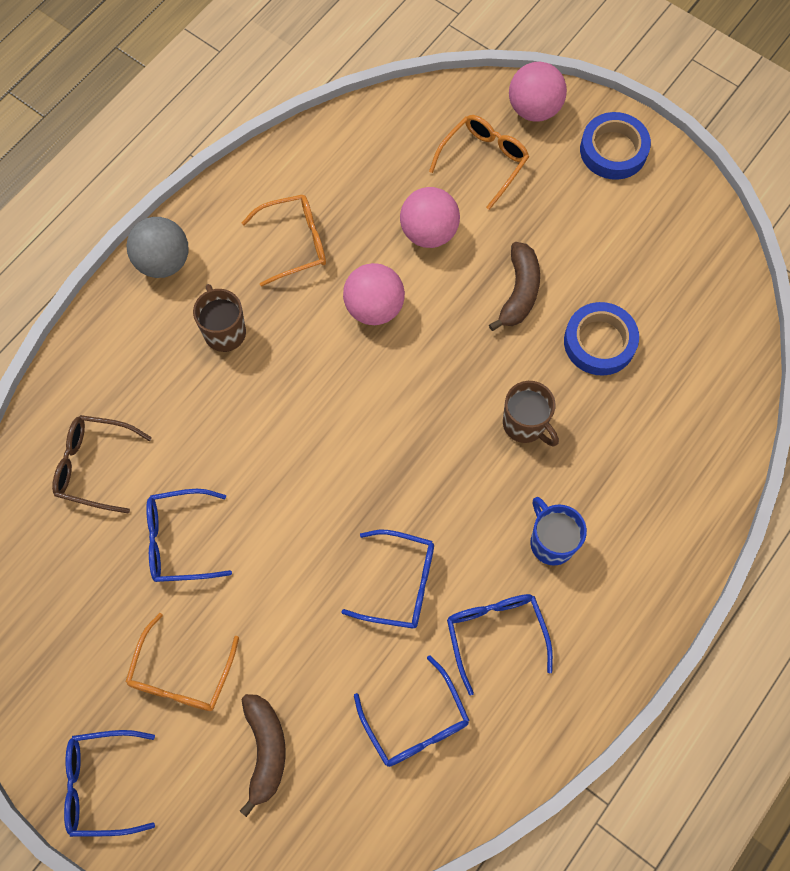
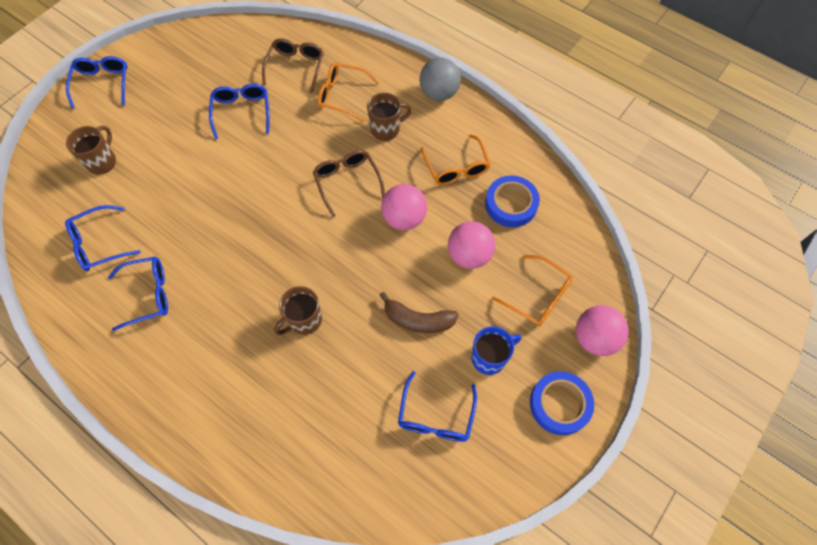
camera: 90 degrees right, 5 degrees down
(182, 673) = (158, 117): orange glasses -> orange glasses (343, 96)
(265, 750) = (102, 161): brown banana -> brown mug
(315, 380) = (347, 183): none -> brown glasses
(399, 583) = (194, 234): blue glasses -> blue glasses (436, 415)
(551, 542) = (209, 335): blue mug -> blue mug (489, 358)
(599, 342) = (372, 381): blue tape -> blue tape (511, 204)

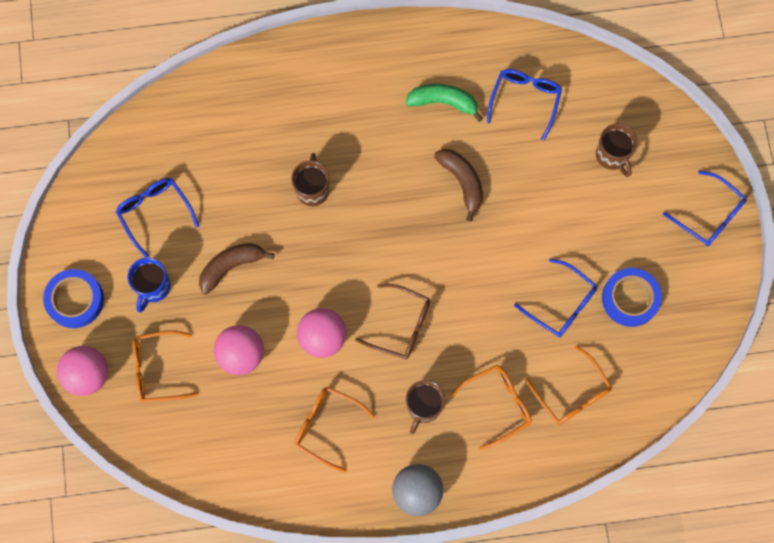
camera: 135 degrees right, 10 degrees up
(147, 295) = (443, 102): blue glasses -> green banana
(205, 231) = (462, 182): none -> brown banana
(295, 68) = (571, 393): brown glasses -> orange glasses
(511, 204) = (249, 434): blue tape -> blue tape (630, 298)

